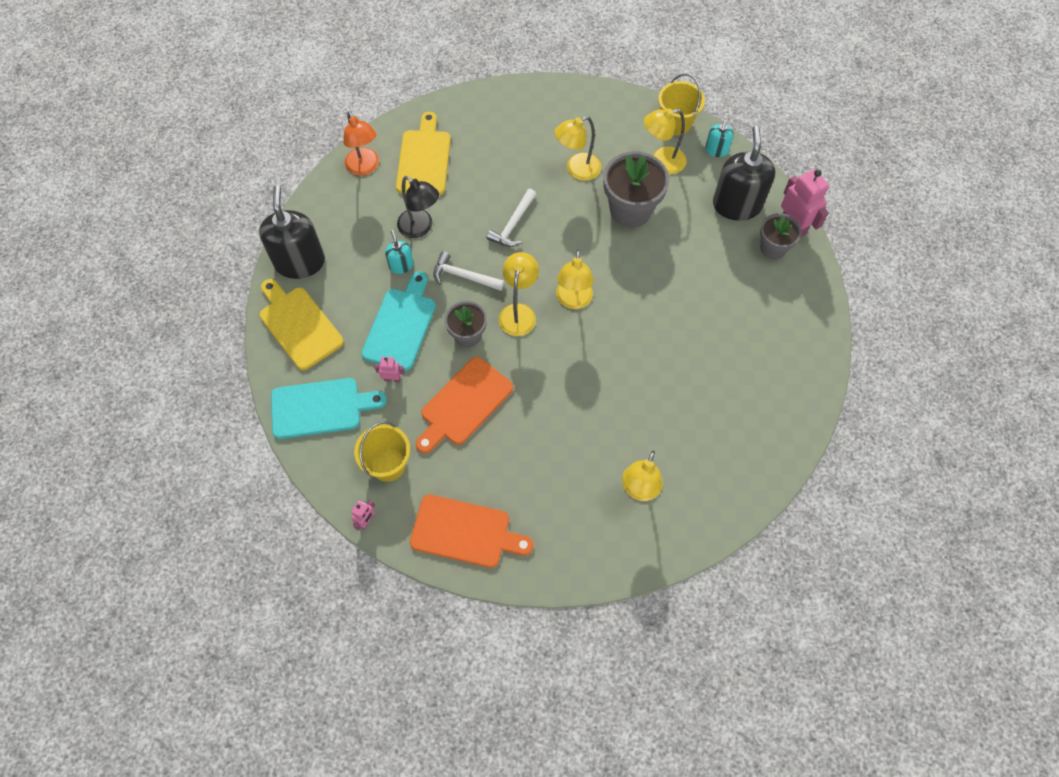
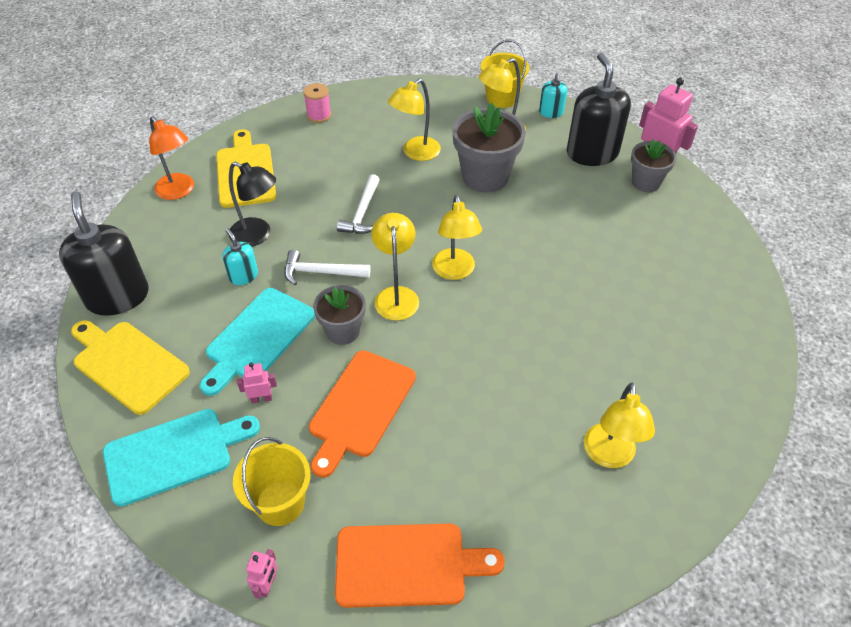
camera: 15 degrees left, 15 degrees down
(400, 325) = (258, 338): turquoise cutting board -> turquoise cutting board turned 150 degrees counterclockwise
(502, 108) = (319, 115): none -> pink spool

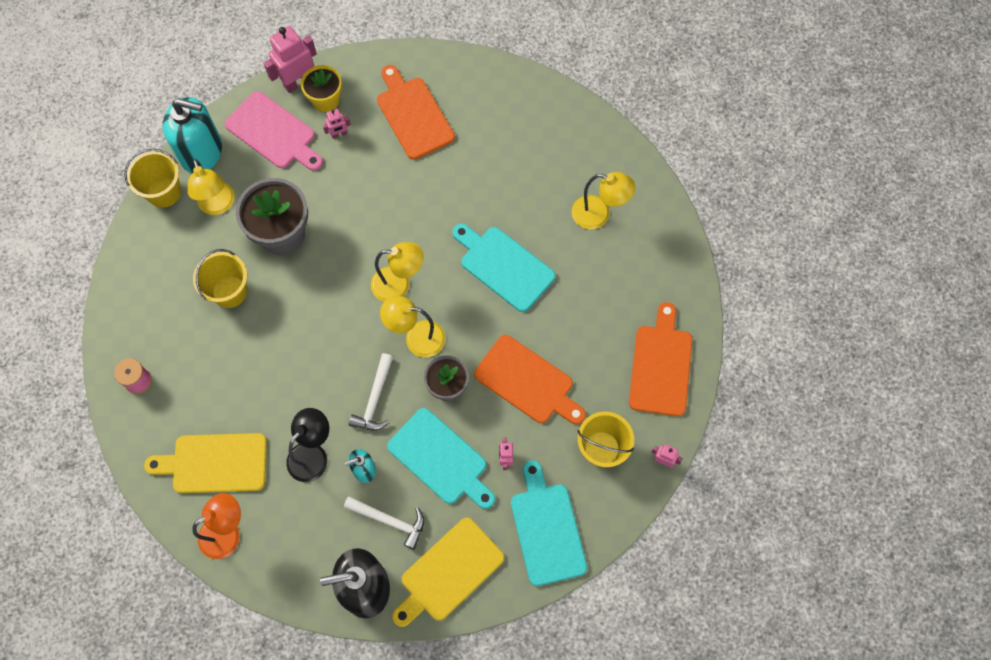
camera: 80 degrees left, 20 degrees up
(362, 213) = (305, 353): white hammer -> white hammer (390, 521)
(415, 153) = (229, 291): yellow lamp -> yellow bucket
(504, 362) = (504, 266): none -> turquoise cutting board
(551, 112) = (201, 152): turquoise soap dispenser -> turquoise soap dispenser, size x2.05
(592, 153) = (273, 132): black soap dispenser -> pink cutting board
(612, 198) = (339, 134): none -> pink robot
(646, 182) = (326, 100): grey flower pot -> yellow flower pot
(663, 252) = (413, 115): none -> orange cutting board

